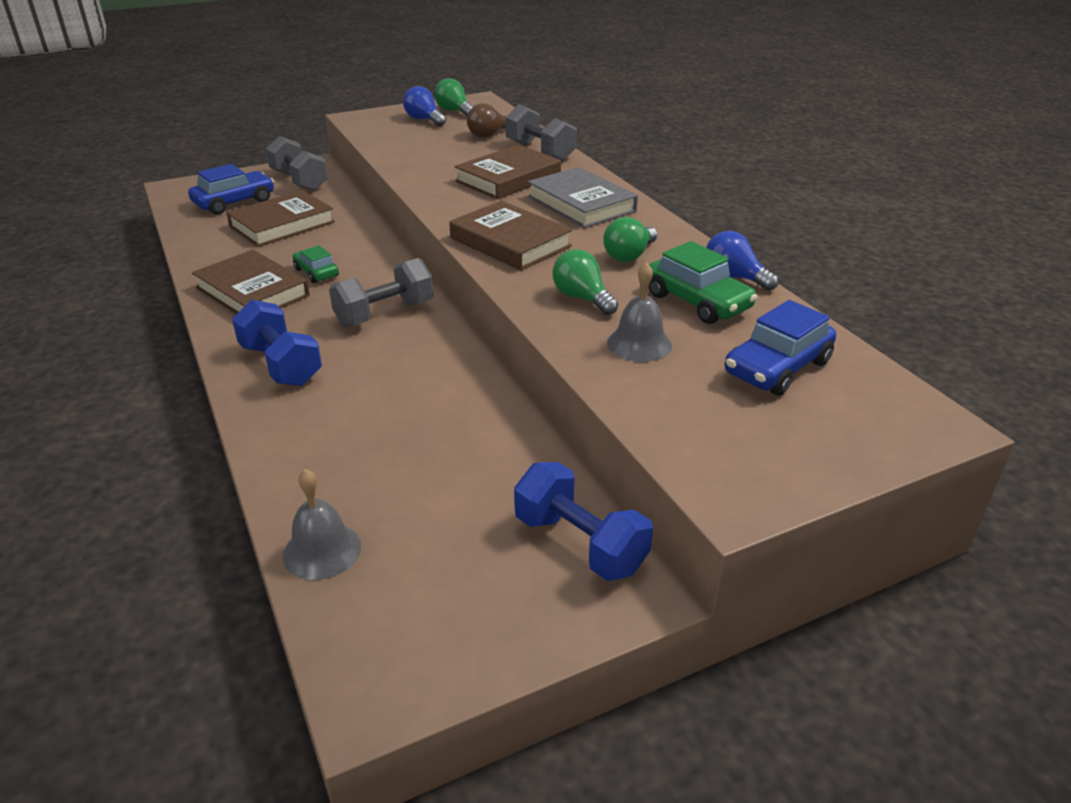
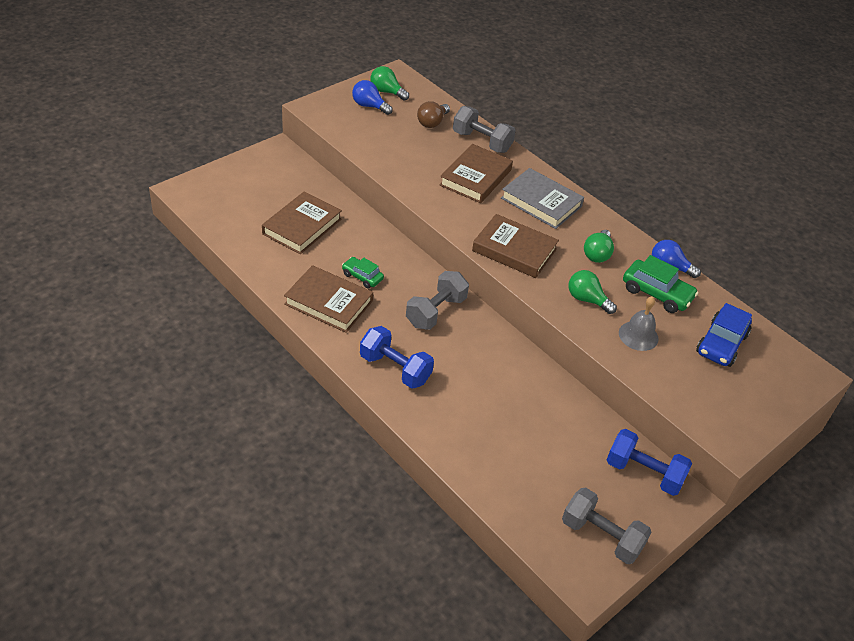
camera: 20 degrees left, 10 degrees up
(234, 202) = (245, 204): blue car -> none
(299, 181) = (281, 172): grey dumbbell -> grey dumbbell (601, 536)
(322, 550) = (509, 503): grey bell -> none

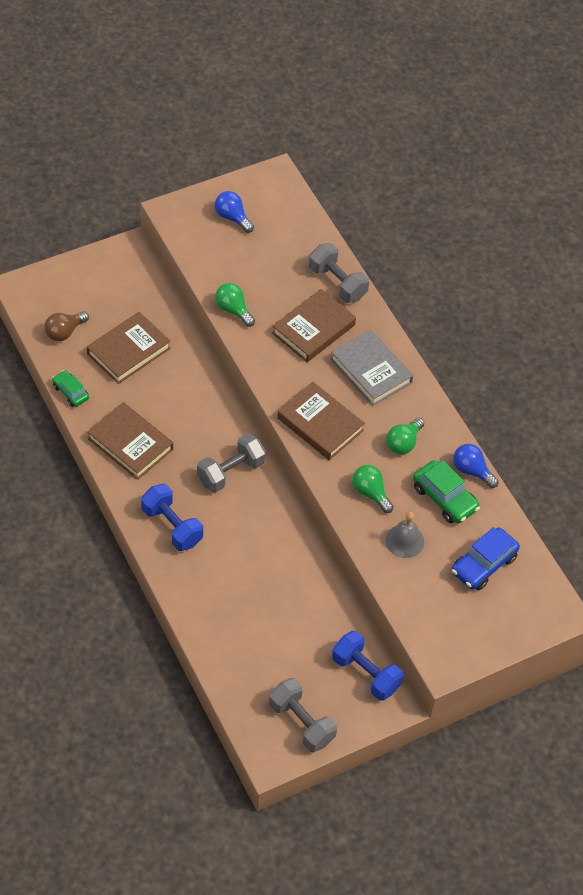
camera: 15 degrees right, 10 degrees up
(362, 277) = (171, 420): green car -> green car (70, 392)
(387, 92) = (257, 200): green light bulb -> green light bulb (233, 310)
(432, 122) = (292, 249): brown light bulb -> brown light bulb (64, 332)

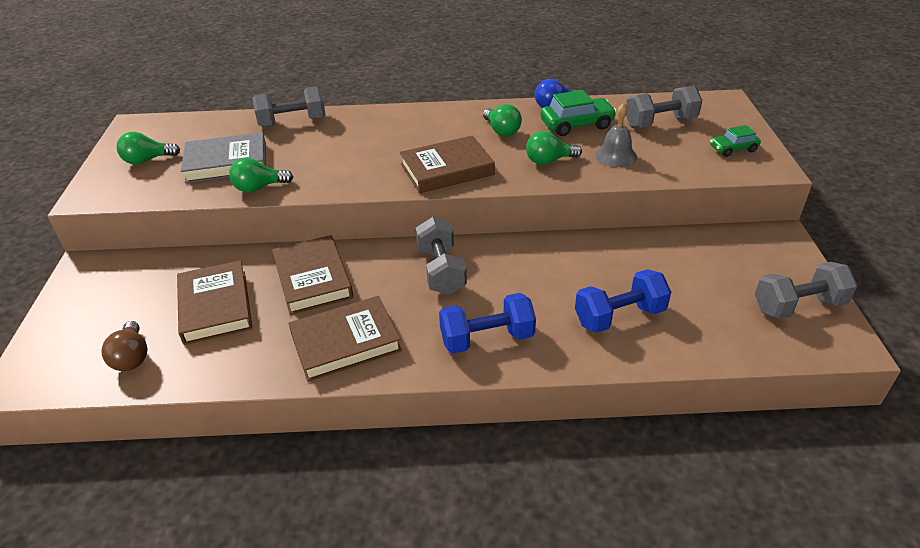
camera: 60 degrees left, 15 degrees down
(70, 392) = (224, 378): green car -> green car (733, 149)
(232, 217) = (147, 160): blue light bulb -> green light bulb
(313, 329) = (331, 146): brown book -> brown book (313, 279)
(366, 673) = (739, 244): blue dumbbell -> blue dumbbell (619, 316)
(371, 371) = (407, 128): grey book -> grey book (226, 163)
(483, 564) = (660, 123): blue car -> grey dumbbell

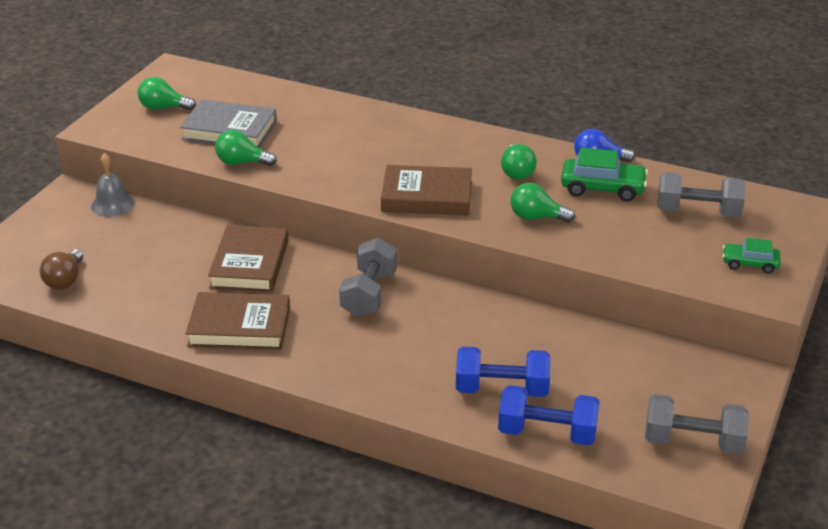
camera: 25 degrees right, 5 degrees down
(215, 306) = (153, 261): brown book -> none
(292, 122) = (317, 105): grey dumbbell -> none
(487, 338) = (362, 365): blue dumbbell -> blue dumbbell (547, 433)
(615, 155) = (612, 232): grey bell -> grey bell (112, 204)

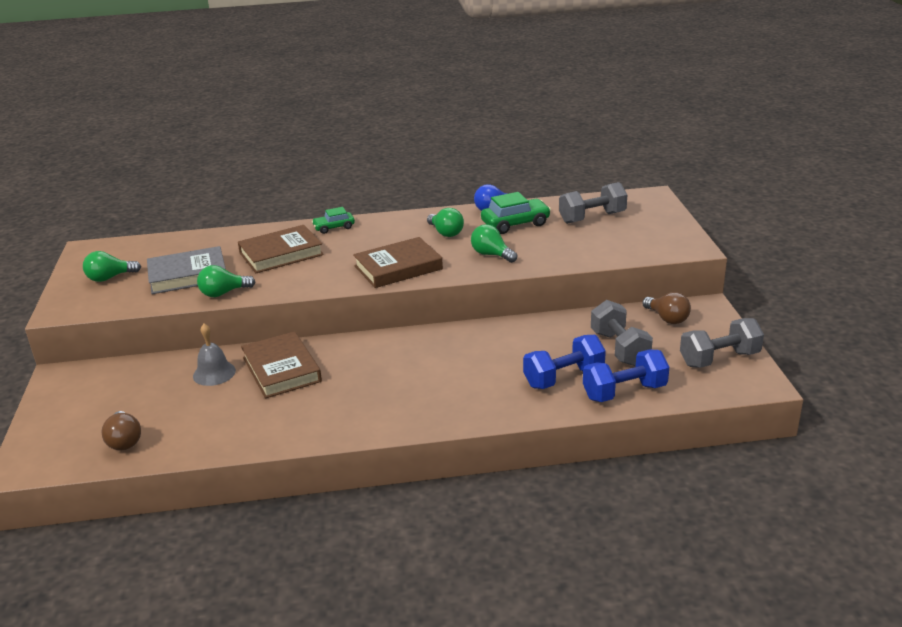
camera: 30 degrees left, 5 degrees down
(112, 204) = (111, 370): grey bell -> grey bell (214, 373)
(239, 327) = (320, 415): brown book -> brown book (281, 254)
(369, 294) = (400, 355): grey dumbbell -> grey dumbbell (619, 348)
(536, 217) = (491, 255): green light bulb -> green light bulb turned 60 degrees clockwise
(687, 370) = (667, 318): none -> brown light bulb
(750, 263) = (658, 235): green car -> green car (334, 227)

